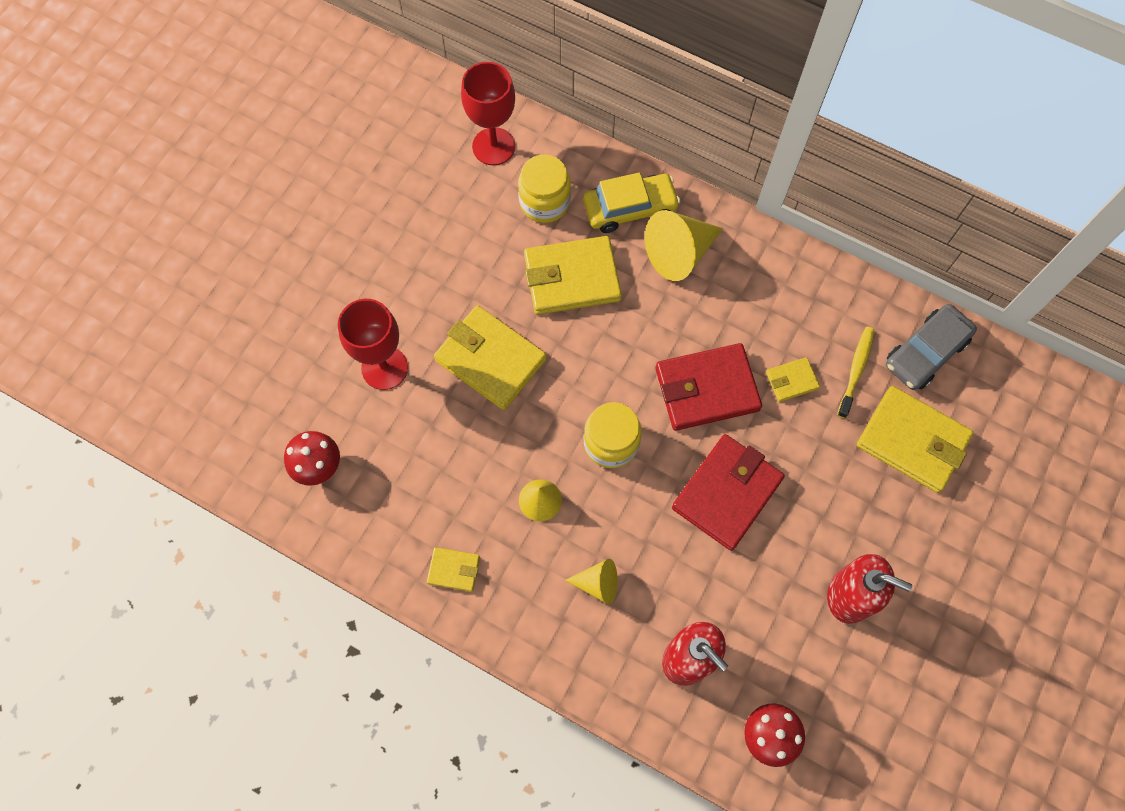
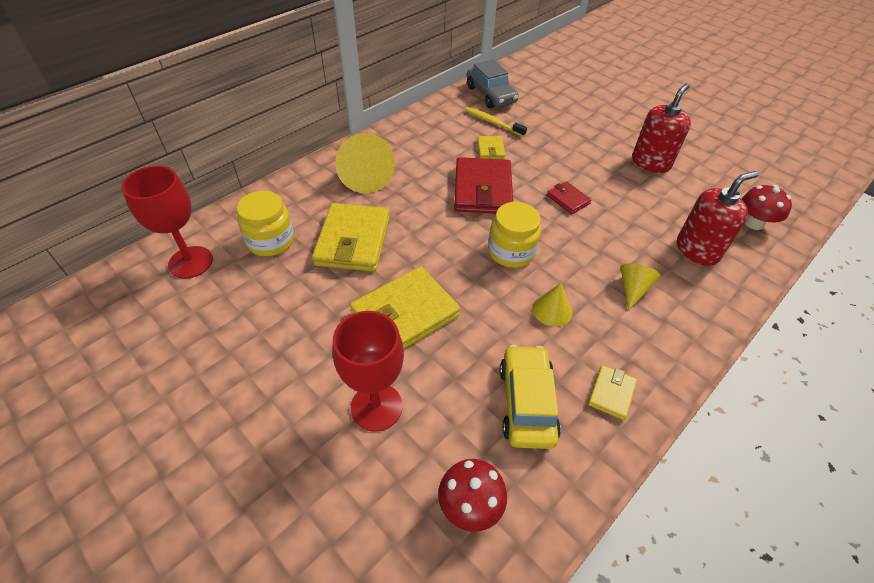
camera: 75 degrees left, 20 degrees down
(630, 208) = (311, 193): yellow car -> yellow car (526, 402)
(726, 493) = (568, 199): red wallet -> red wallet, size x0.49
(912, 441) = (548, 114): yellow wallet -> none

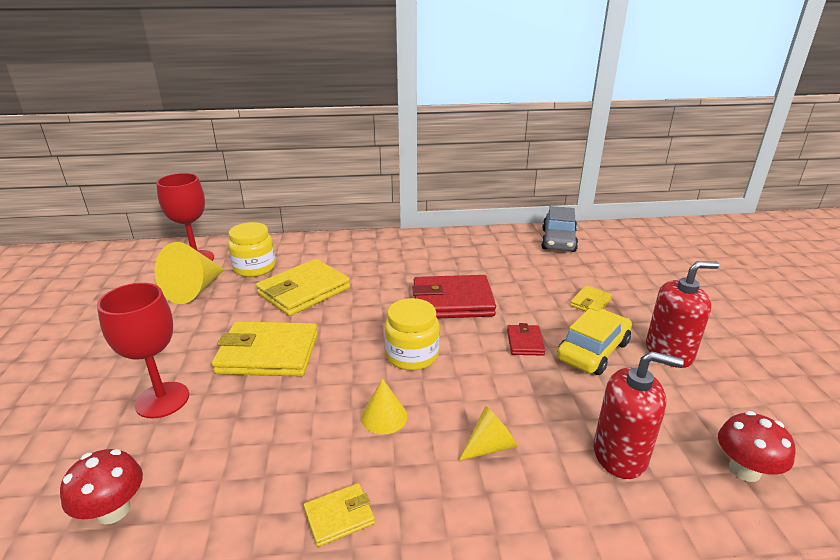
camera: 40 degrees right, 20 degrees down
(365, 177) = (371, 257): yellow cone -> yellow cone (194, 290)
(483, 190) = (452, 302): red wallet -> red wallet turned 45 degrees clockwise
(490, 150) = (501, 277): yellow wallet -> yellow wallet (590, 302)
(493, 122) = (532, 260): yellow toothbrush -> none
(526, 402) = (260, 470): yellow car -> yellow car (593, 351)

